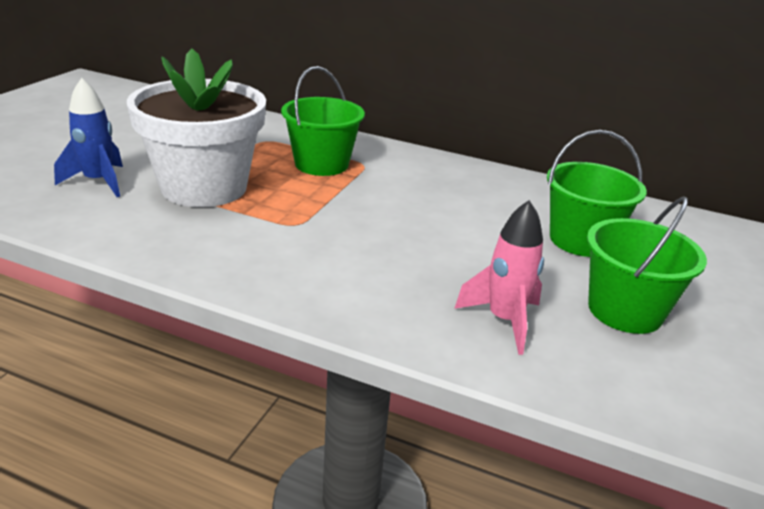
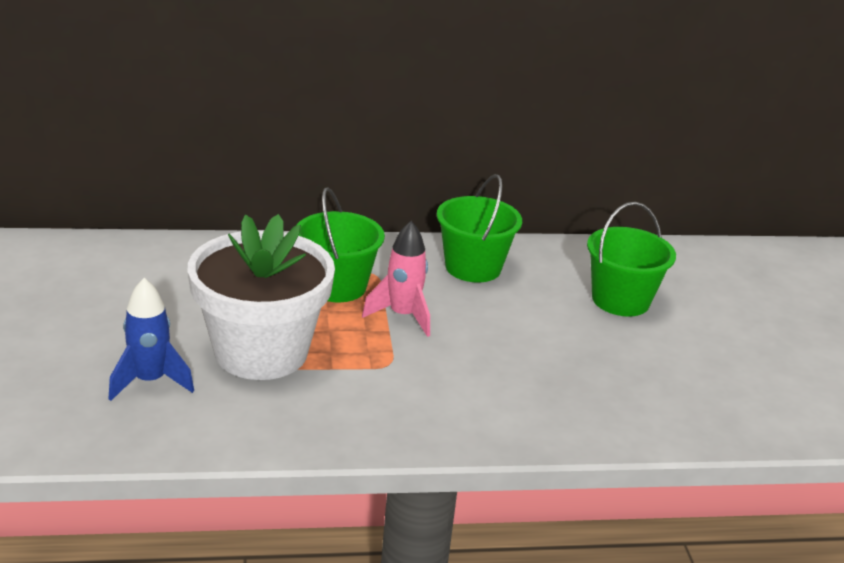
camera: 30 degrees left, 0 degrees up
(504, 321) = (631, 398): pink rocket -> pink rocket (403, 316)
(625, 311) = (700, 357): green bucket -> green bucket (473, 267)

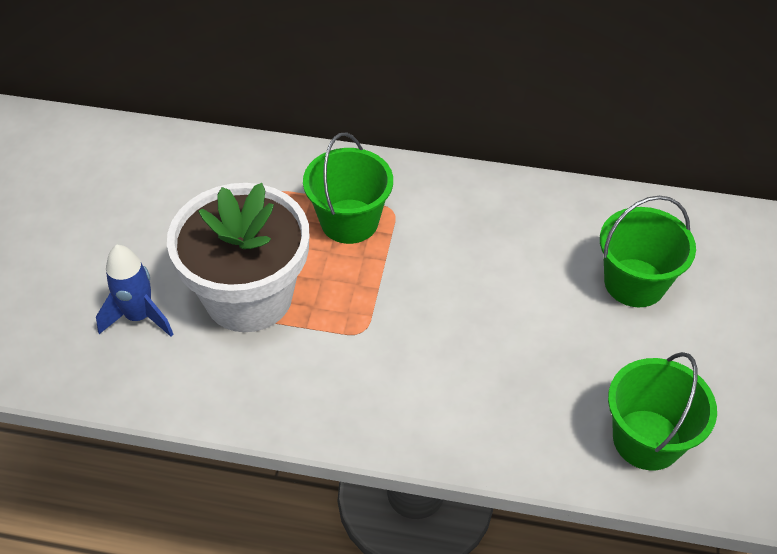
camera: 20 degrees right, 20 degrees up
(403, 316) = (399, 271): pink rocket -> none
(473, 267) = (495, 214): green bucket -> green bucket (646, 439)

